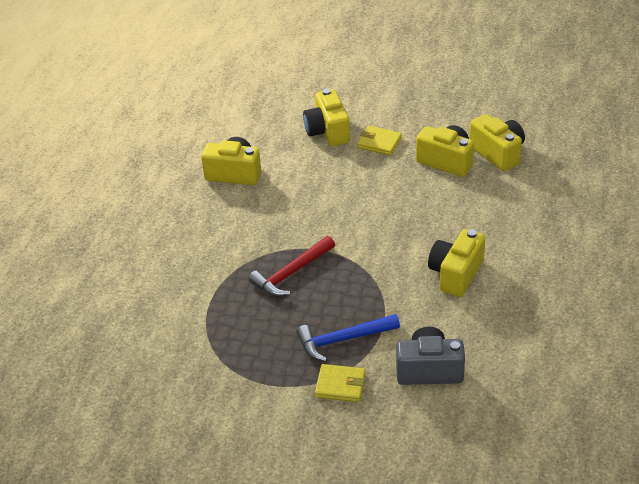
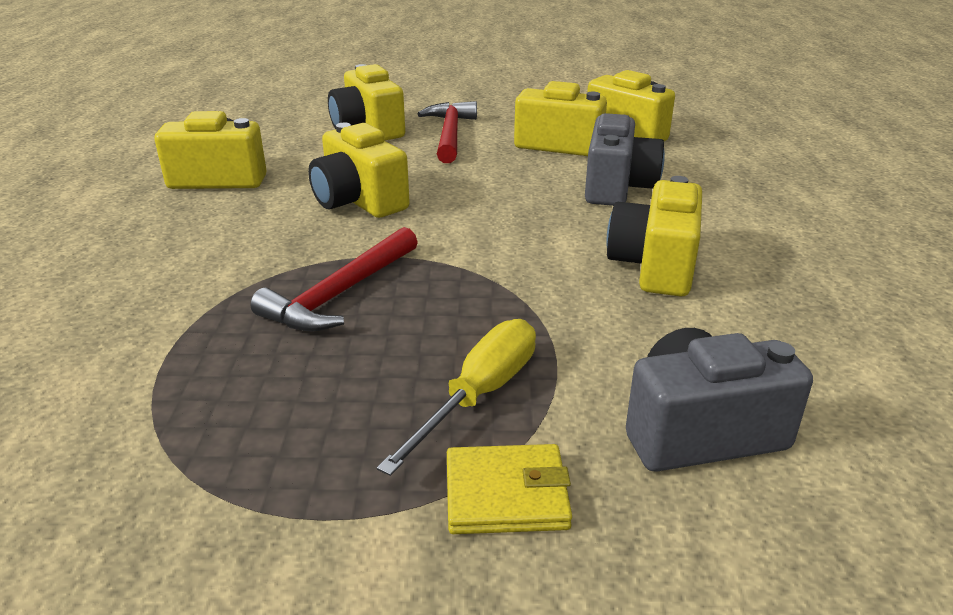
camera: 15 degrees left, 10 degrees down
(311, 203) = (359, 201): none -> yellow camera
(343, 340) = (479, 395): blue hammer -> yellow screwdriver
(379, 142) = (450, 134): yellow wallet -> red hammer
(464, 208) = (617, 187): none -> grey camera

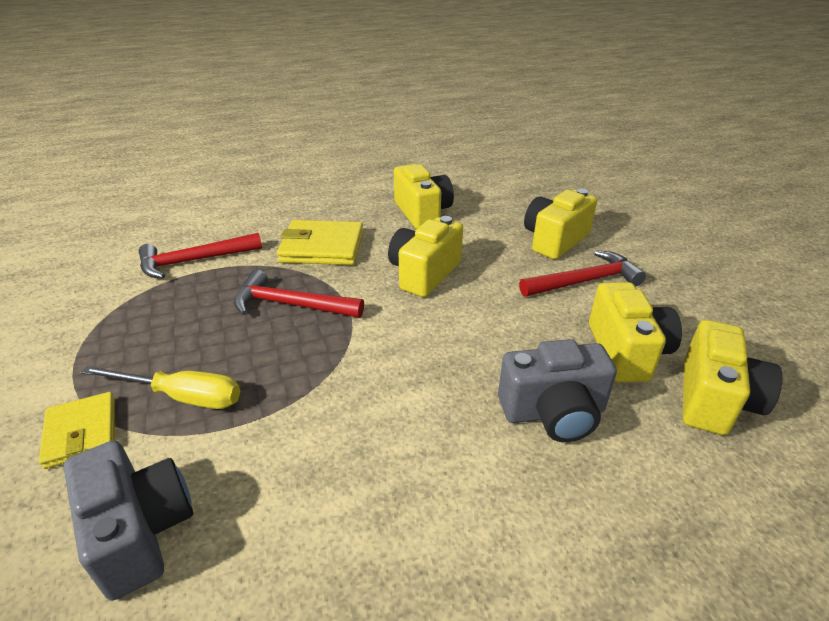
camera: 70 degrees right, 5 degrees up
(117, 373) = (194, 261): none -> red hammer
(219, 255) = (322, 247): none -> yellow wallet
(654, 266) = (396, 467): yellow camera -> none

